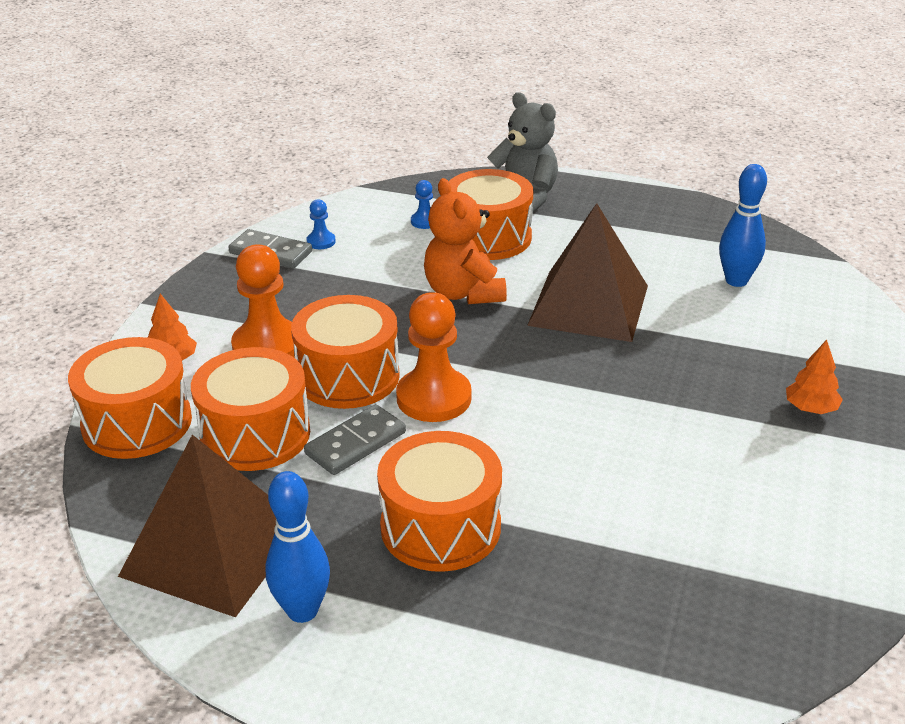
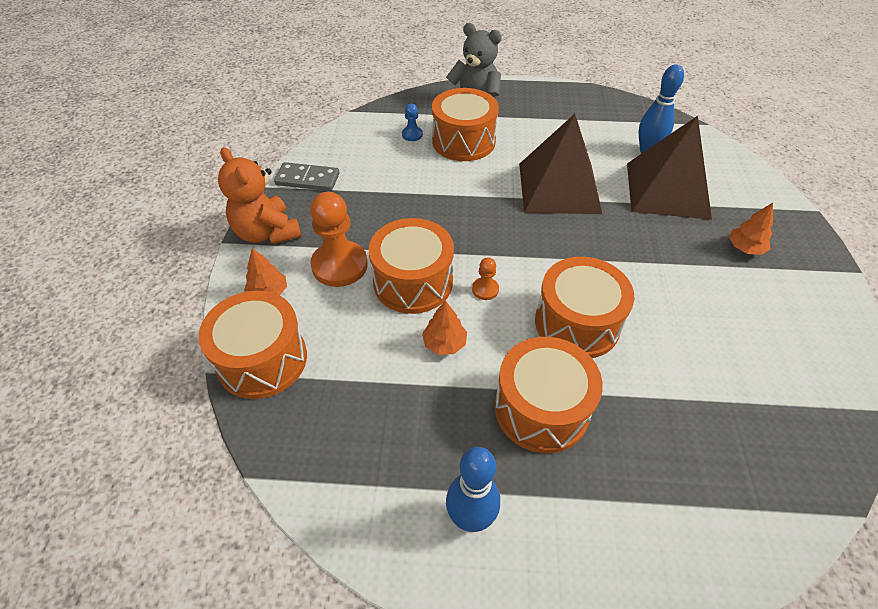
camera: 15 degrees left, 15 degrees up
(213, 550) = (374, 473): brown pyramid -> brown pyramid (667, 190)
(255, 434) = (363, 351): orange drum -> orange drum (577, 323)
(321, 241) = (342, 164): blue pawn -> none
(355, 443) = (444, 343): grey domino -> orange tree
(434, 398) = (485, 289): orange pawn -> orange pawn, size x0.47
(463, 293) = (466, 192): orange teddy bear -> orange teddy bear (267, 233)

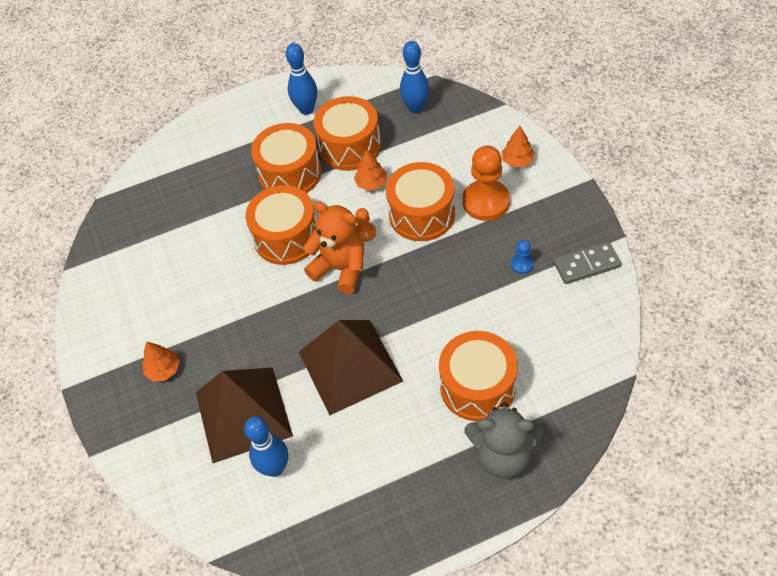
camera: 160 degrees right, 5 degrees up
(262, 359) = (479, 123): orange drum -> orange drum (350, 146)
(267, 233) = (566, 201): orange teddy bear -> orange teddy bear (340, 268)
(316, 427) = (416, 108): none -> blue bowling pin
(412, 134) = (537, 370): blue pawn -> blue pawn (522, 264)

